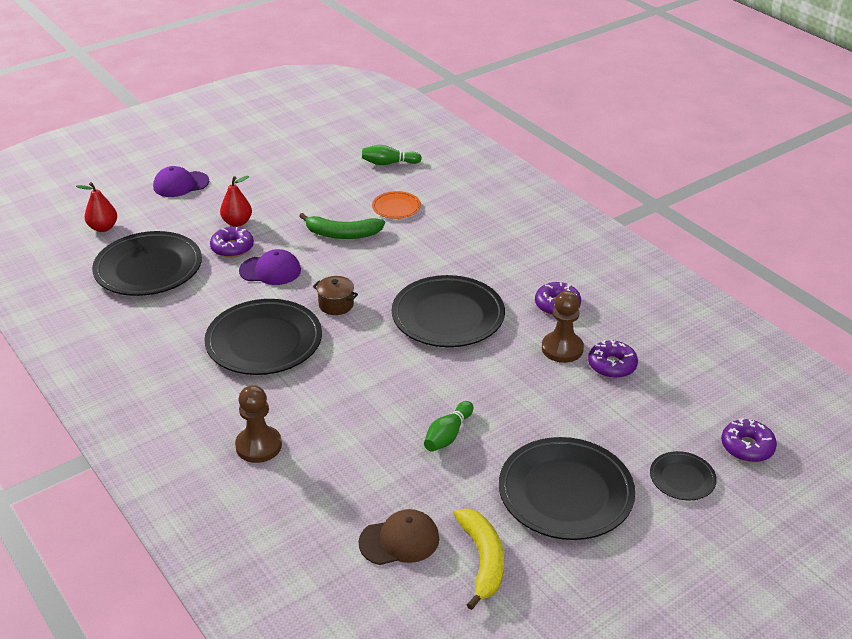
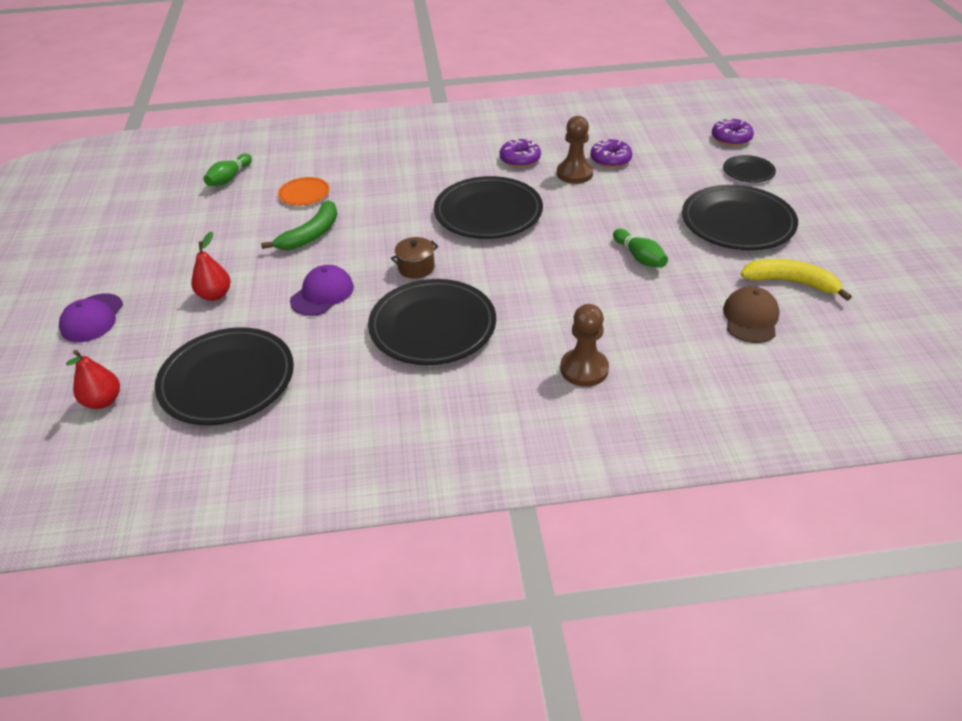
camera: 60 degrees left, 5 degrees up
(232, 248) = (256, 309): purple donut -> none

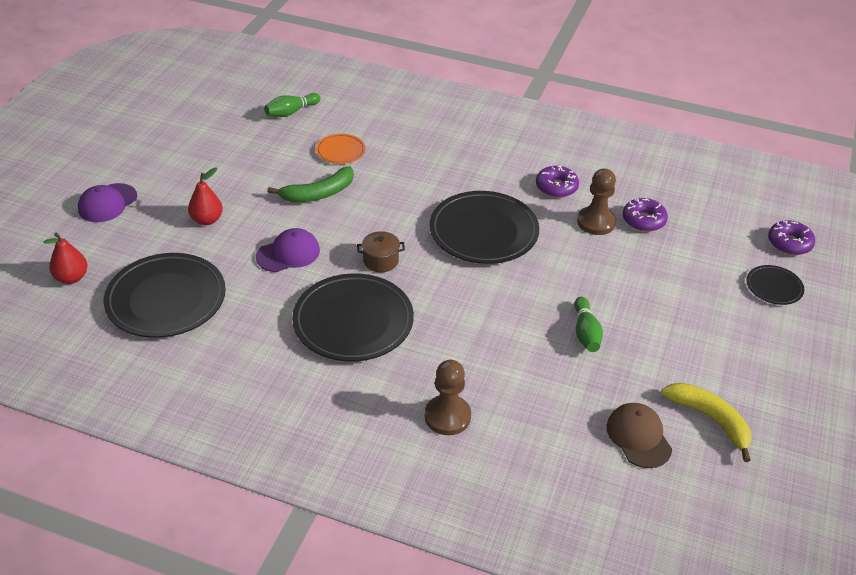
camera: 25 degrees right, 0 degrees up
(737, 223) = (712, 337): black plate -> none
(750, 318) = (638, 437): brown cap -> brown cap turned 60 degrees counterclockwise

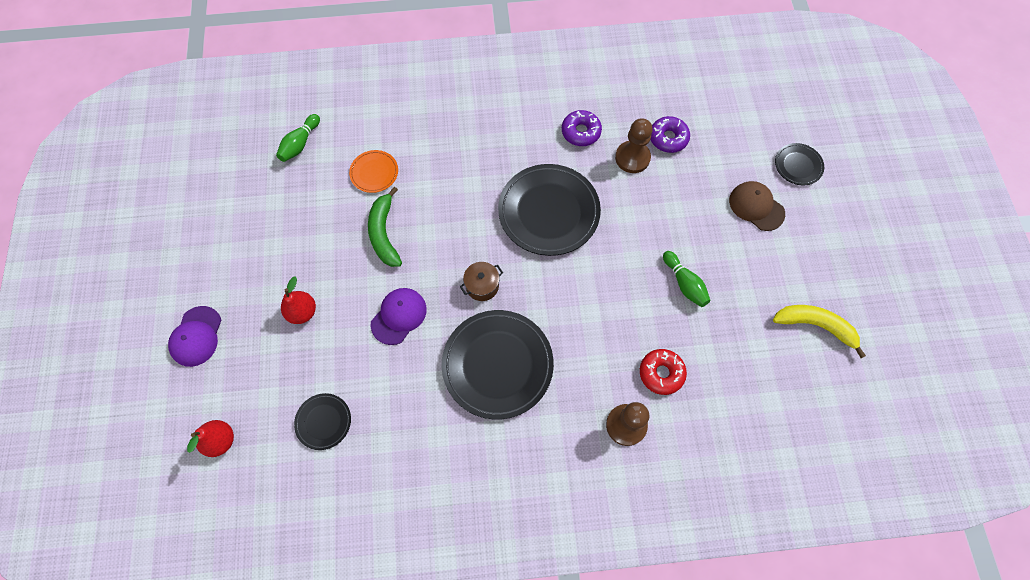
camera: 25 degrees left, 25 degrees up
(166, 300) = (323, 422): black plate -> black plate, size x0.49
(318, 194) = (384, 233): green banana -> green banana turned 135 degrees clockwise
(512, 391) = (661, 373): none -> red donut
(638, 437) = (774, 370): brown cap -> brown cap (756, 207)
(789, 243) = (787, 112): purple donut -> none

